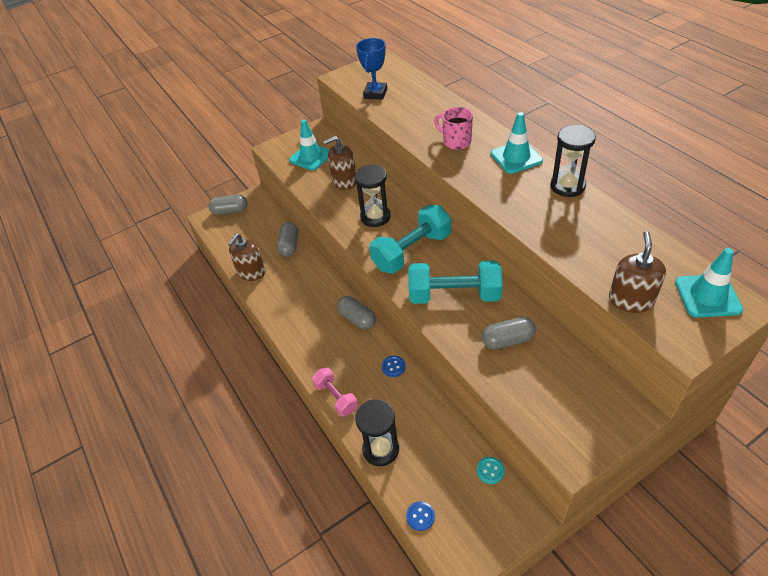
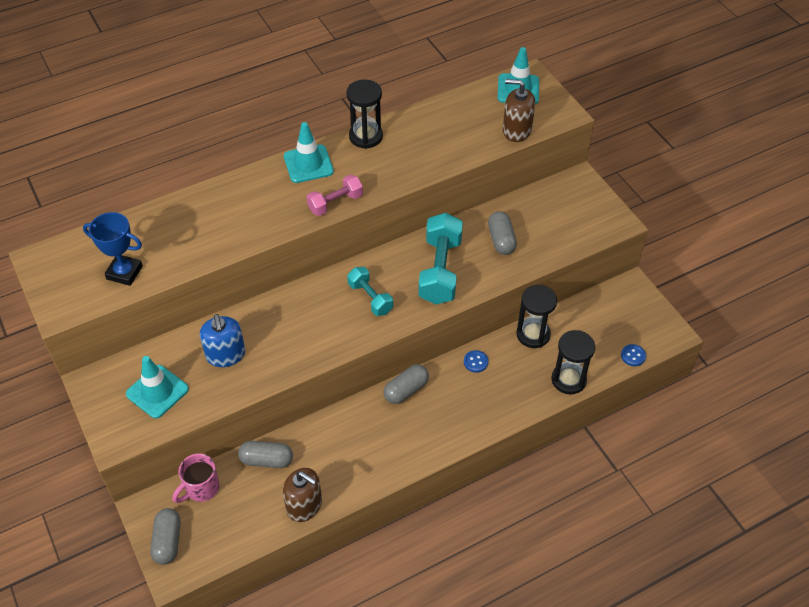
camera: 90 degrees left, 5 degrees up
(336, 397) = (508, 414): pink dumbbell -> pink dumbbell (335, 203)
(344, 181) = (225, 355): brown soap dispenser -> blue soap dispenser
(375, 217) = (304, 327): black hourglass -> black hourglass (533, 334)
(412, 251) = (370, 298): turquoise dumbbell -> turquoise dumbbell, size x0.59
(456, 142) = (262, 207): pink mug -> pink mug (201, 488)
(490, 471) = (592, 302): turquoise button -> none

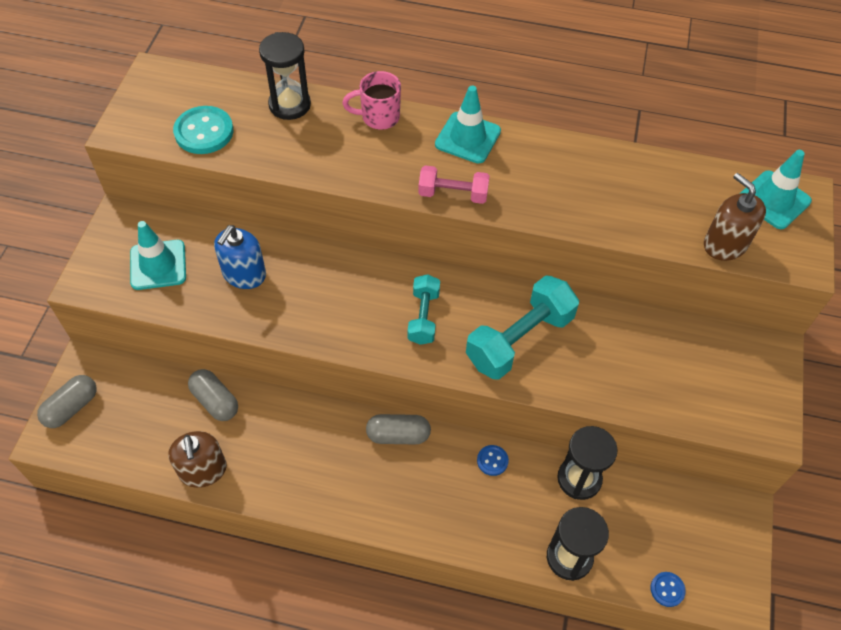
camera: 40 degrees right, 5 degrees up
(124, 272) = (204, 132): blue trophy -> turquoise button
(201, 488) = (141, 382): pink mug -> pink mug (378, 117)
(366, 136) = (553, 146): black hourglass -> black hourglass (289, 105)
(501, 240) = (616, 354): grey capsule -> none

